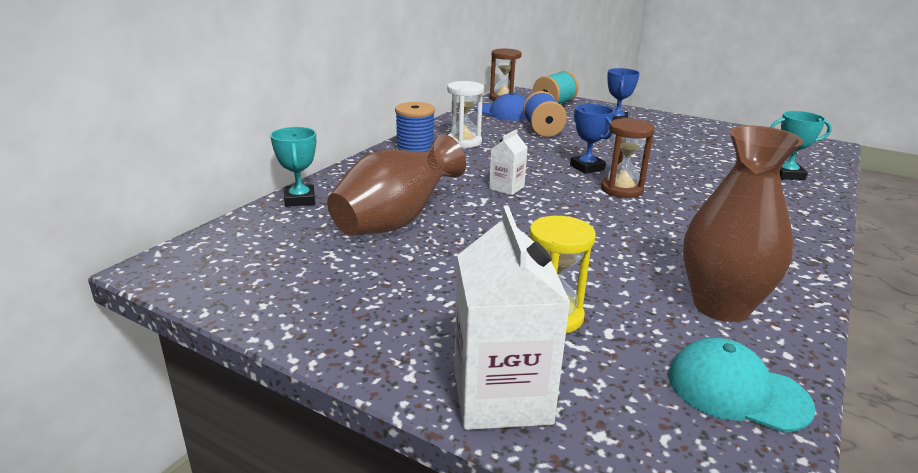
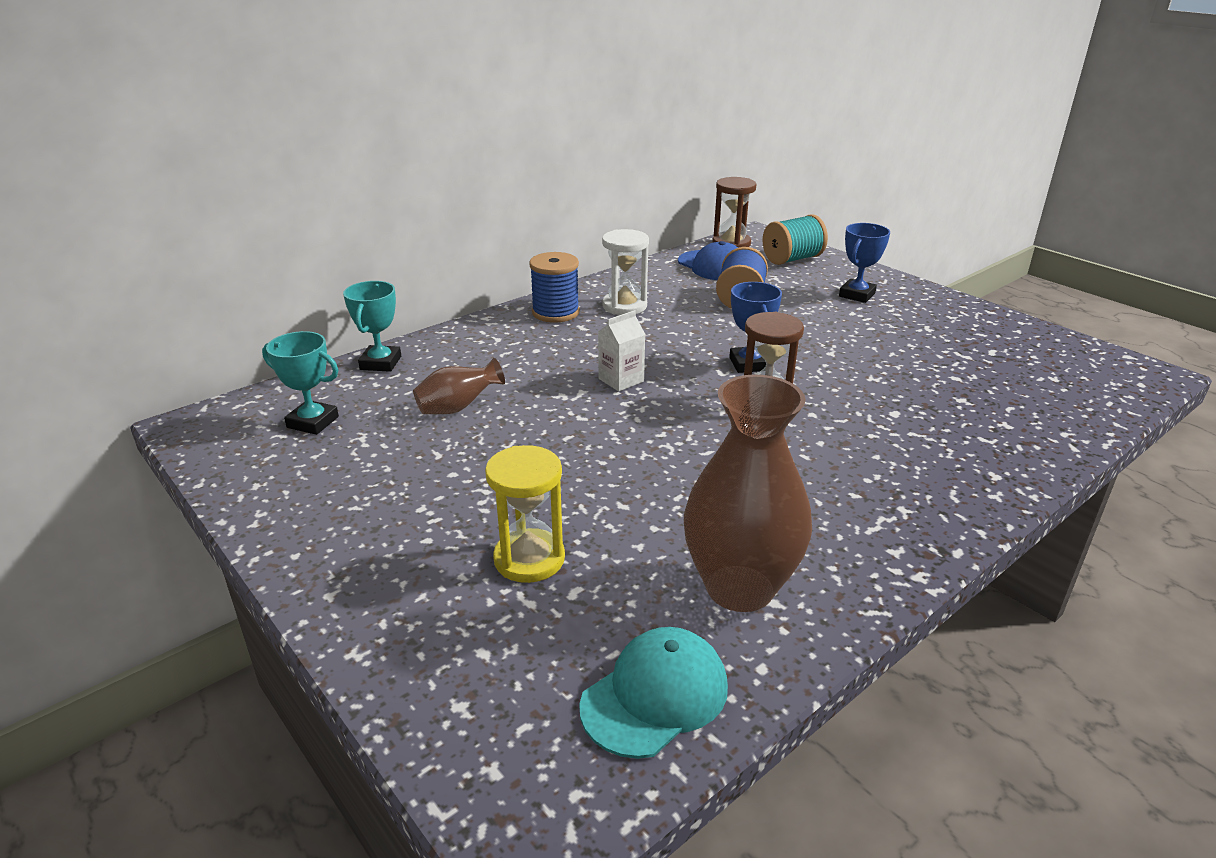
camera: 20 degrees right, 5 degrees up
(396, 222) = (458, 408): brown vase -> brown vase, size x0.51
(501, 396) = (399, 638): white carton -> none
(737, 391) = (655, 696): turquoise cap -> turquoise cap turned 90 degrees clockwise
(787, 175) = (1029, 414): turquoise trophy -> turquoise trophy (313, 422)

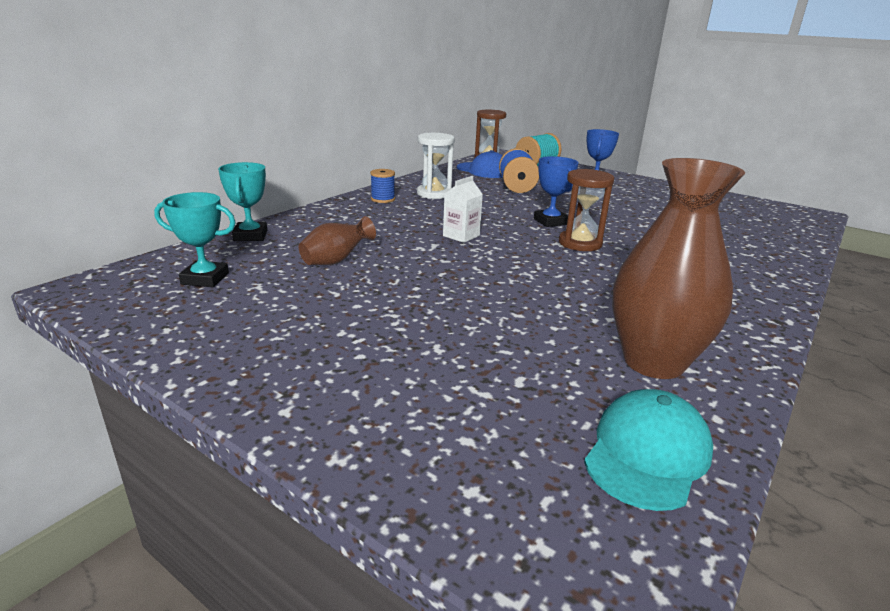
camera: 15 degrees left, 5 degrees down
(529, 559) = (463, 360): yellow hourglass -> none
(555, 312) = (383, 199): blue spool -> blue spool, size x0.63

